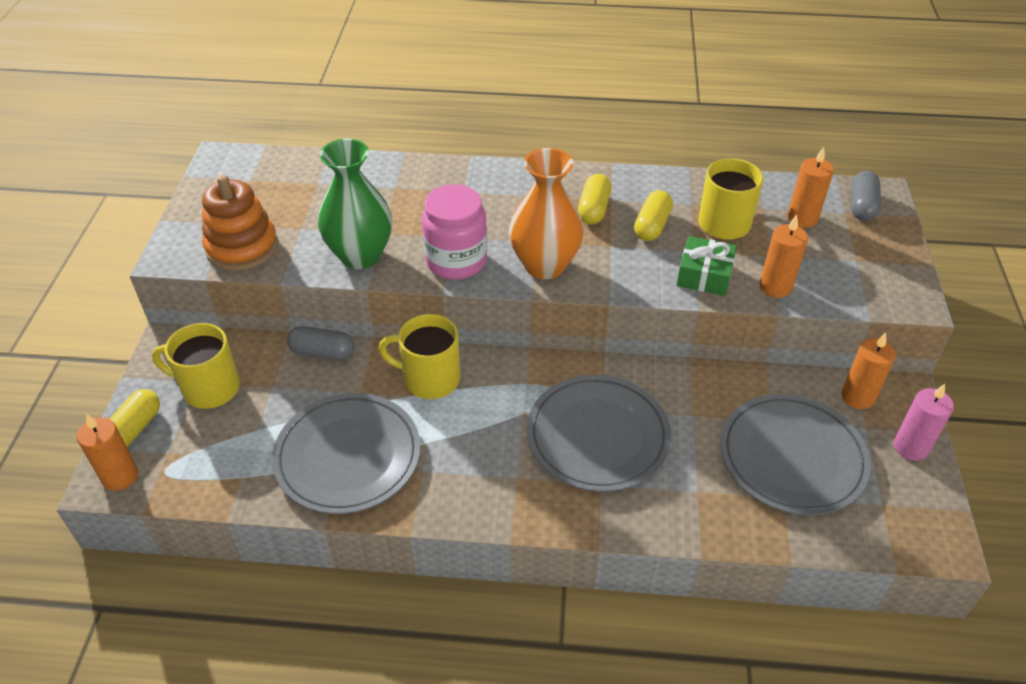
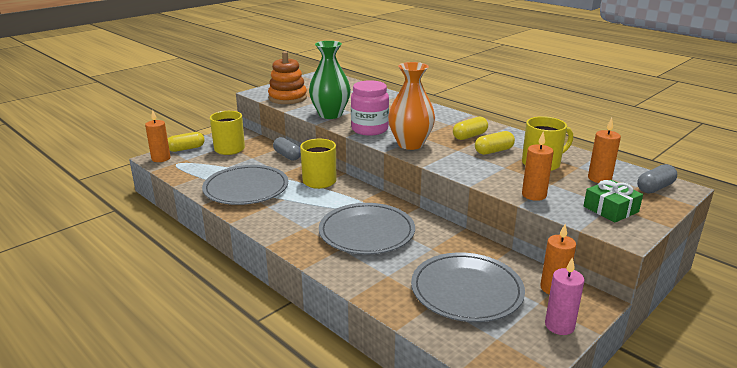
camera: 40 degrees right, 20 degrees down
(704, 275) = (495, 176): green gift -> green gift (610, 209)

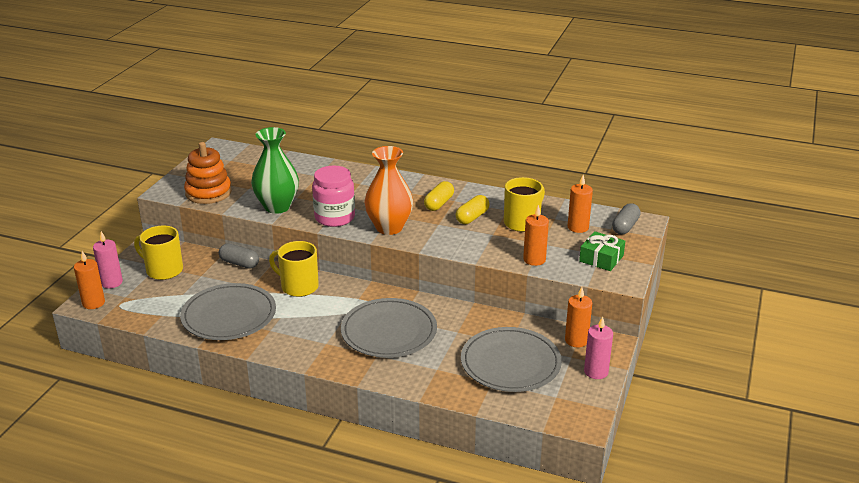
camera: 25 degrees left, 5 degrees up
(186, 149) = (111, 282): yellow capsule -> pink candle

